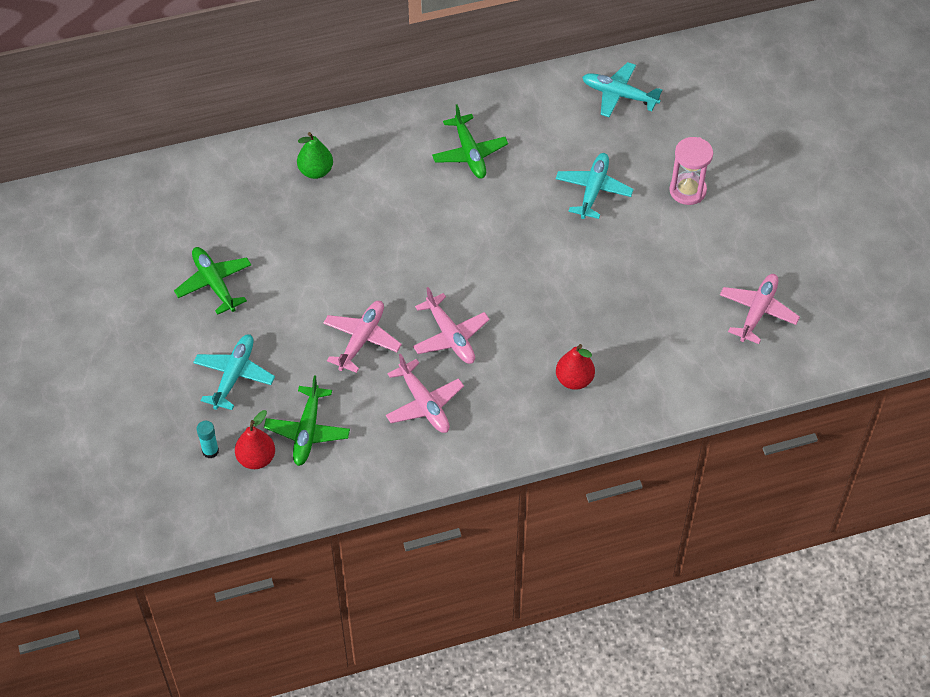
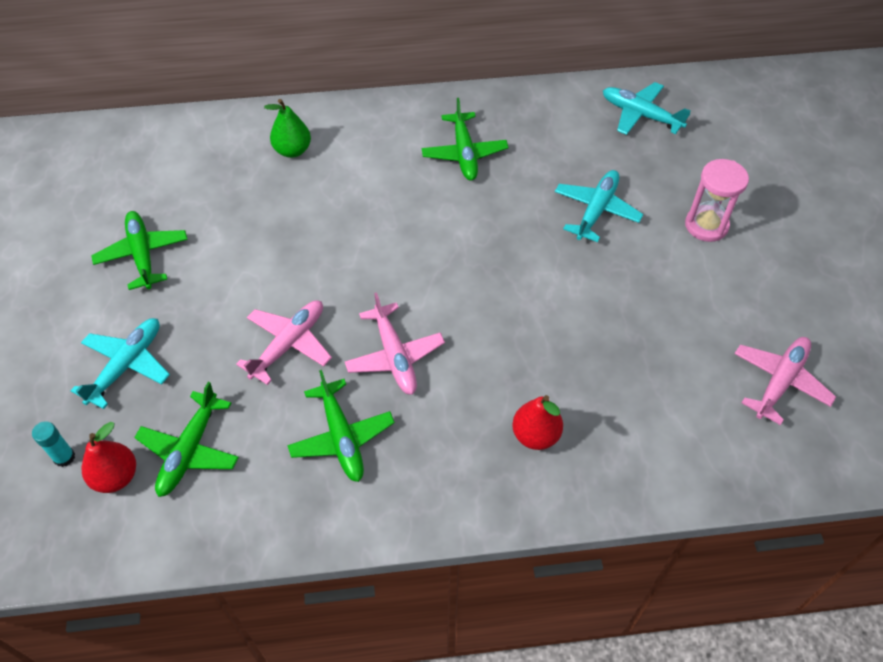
camera: 10 degrees right, 0 degrees up
(424, 404) = (341, 437): pink plane -> green plane

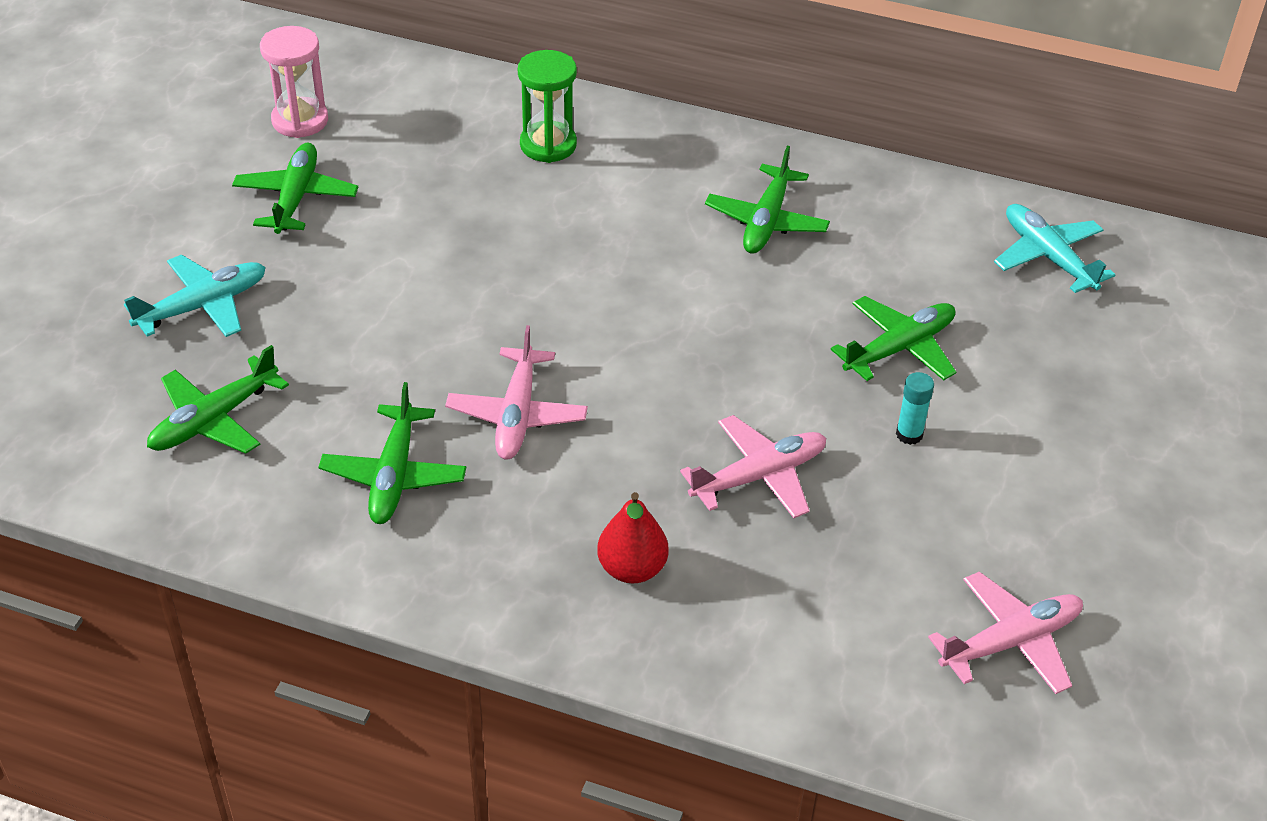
camera: 25 degrees right, 10 degrees down
(64, 457) = (77, 372): turquoise glue stick -> turquoise glue stick (909, 434)
(116, 476) = (118, 413): red pear -> none
(288, 344) = (399, 354): pink plane -> pink plane (758, 476)
(292, 150) = (548, 145): green pear -> green hourglass
(596, 210) = (899, 348): turquoise plane -> green plane
(706, 225) = (1044, 421): pink hourglass -> pink hourglass (300, 121)

